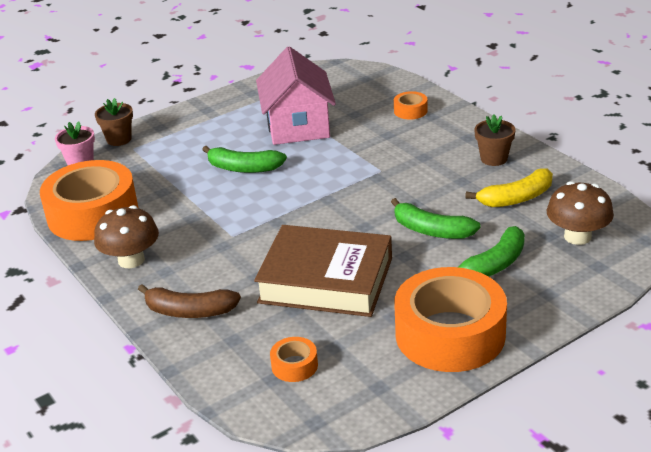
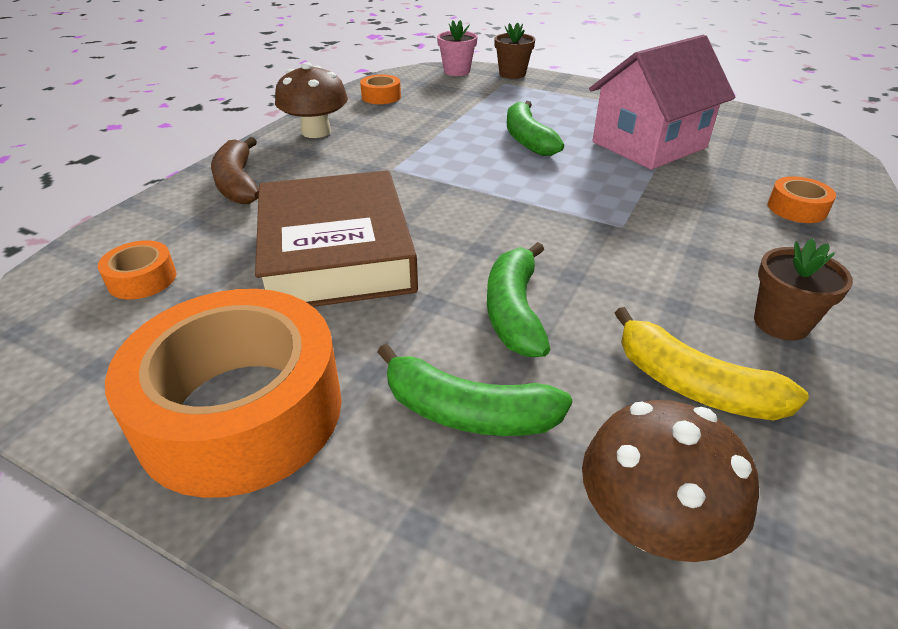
camera: 60 degrees right, 5 degrees up
(93, 214) = (381, 96): orange tape -> orange tape, size x0.42

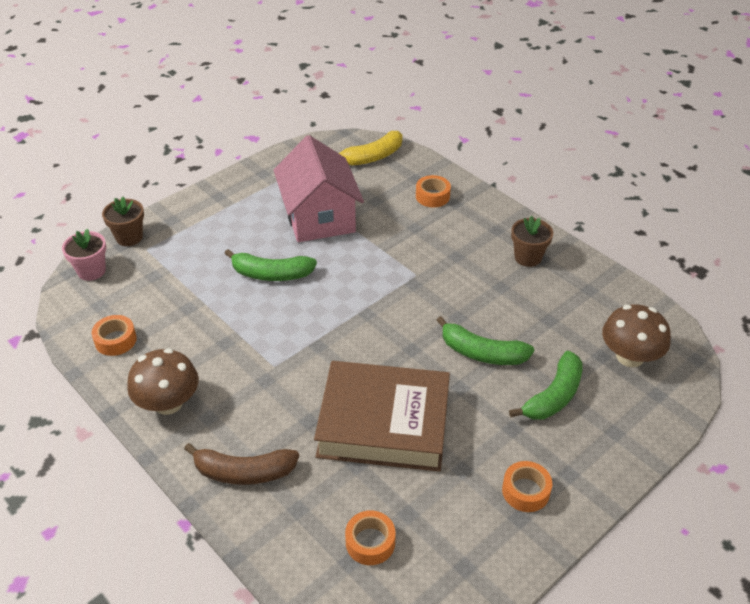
camera: 70 degrees left, 5 degrees up
(241, 411) = (525, 491): orange tape -> orange tape, size x0.42
(693, 385) = (559, 308): yellow banana -> yellow banana (372, 157)

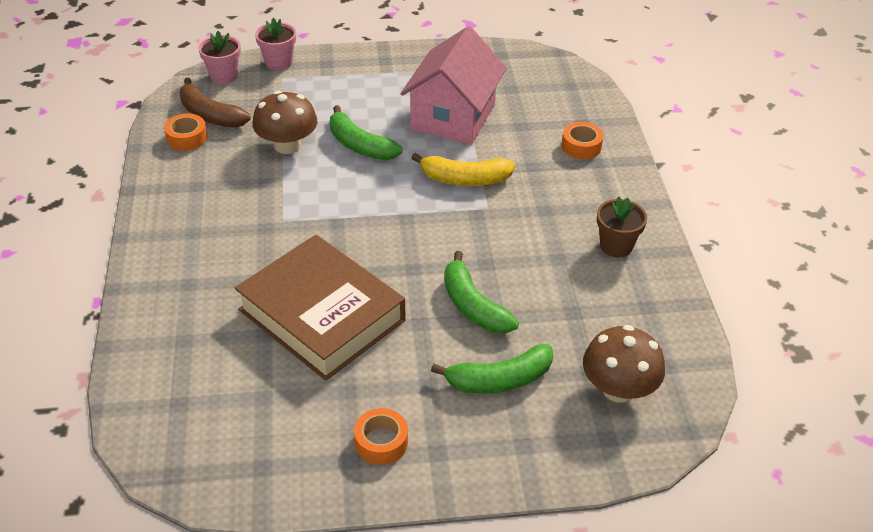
camera: 35 degrees right, 0 degrees up
(129, 237) = (278, 62): brown flower pot -> pink flower pot
(168, 403) = (175, 205): brown mushroom -> brown mushroom (287, 145)
(243, 472) = (174, 288): brown banana -> brown banana (210, 115)
(370, 542) = (209, 399): orange tape -> none
(372, 157) = (561, 85): yellow banana -> yellow banana (464, 179)

